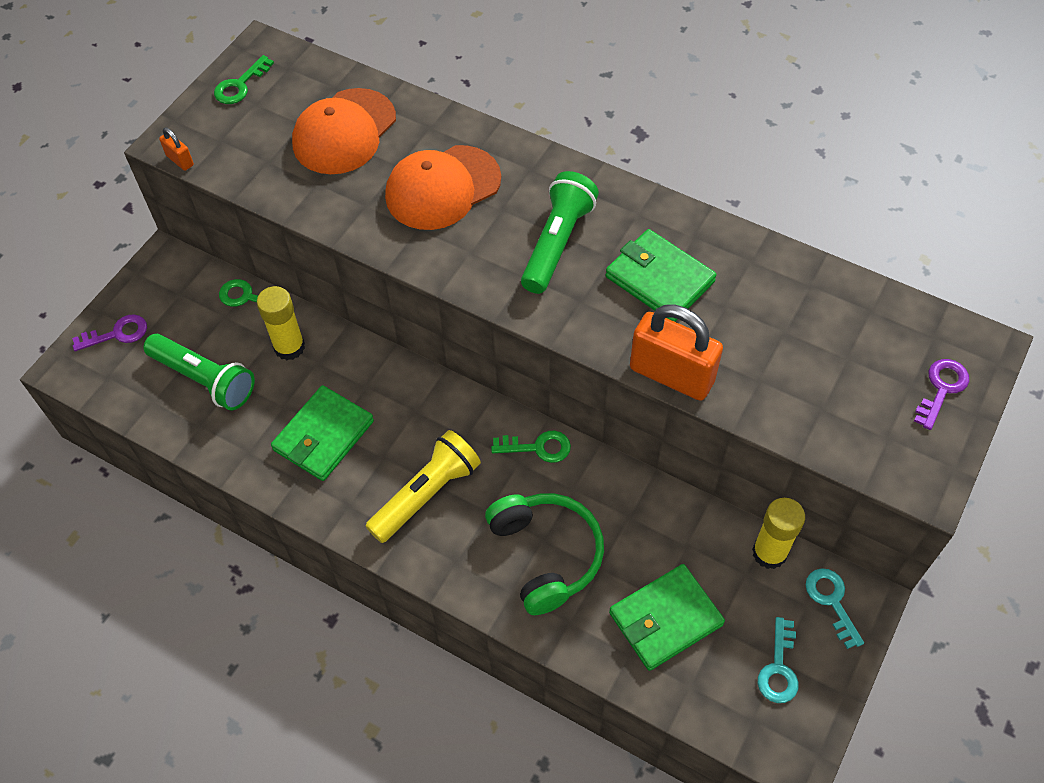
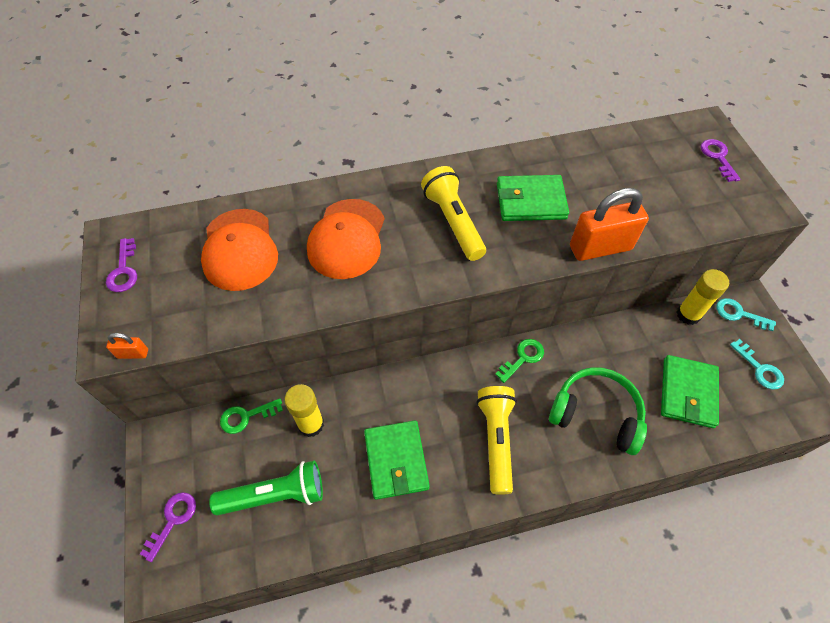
camera: 45 degrees left, 0 degrees up
(240, 85) = (124, 270): green key -> purple key
(557, 243) = (453, 222): green flashlight -> yellow flashlight

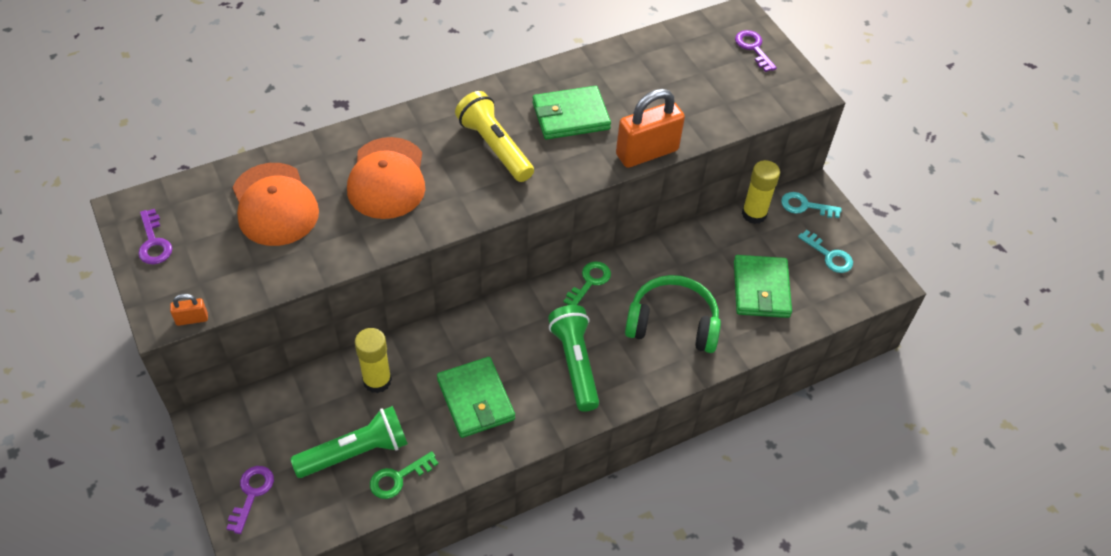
camera: 15 degrees left, 5 degrees down
(246, 416) = (304, 385): green key -> green key (398, 478)
(496, 440) = (575, 364): yellow flashlight -> green flashlight

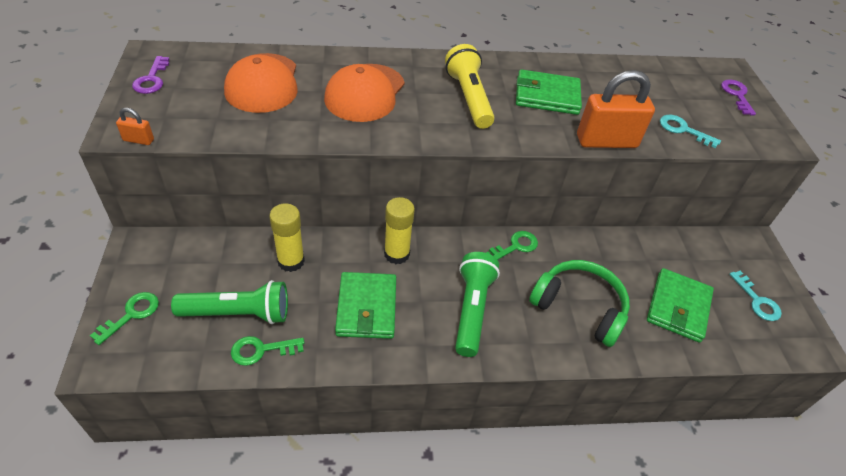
camera: 20 degrees right, 5 degrees down
(251, 494) = (131, 314): purple key -> green key
(754, 214) = (691, 241): yellow glue stick -> yellow glue stick (396, 254)
(805, 206) = (743, 251): turquoise key -> turquoise key (683, 130)

